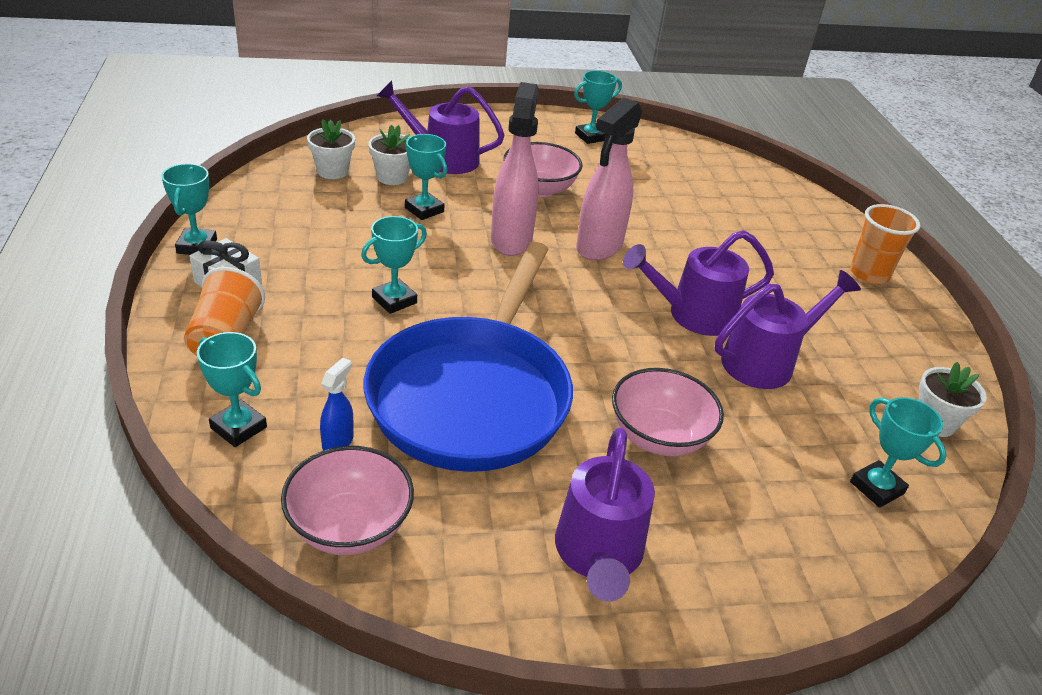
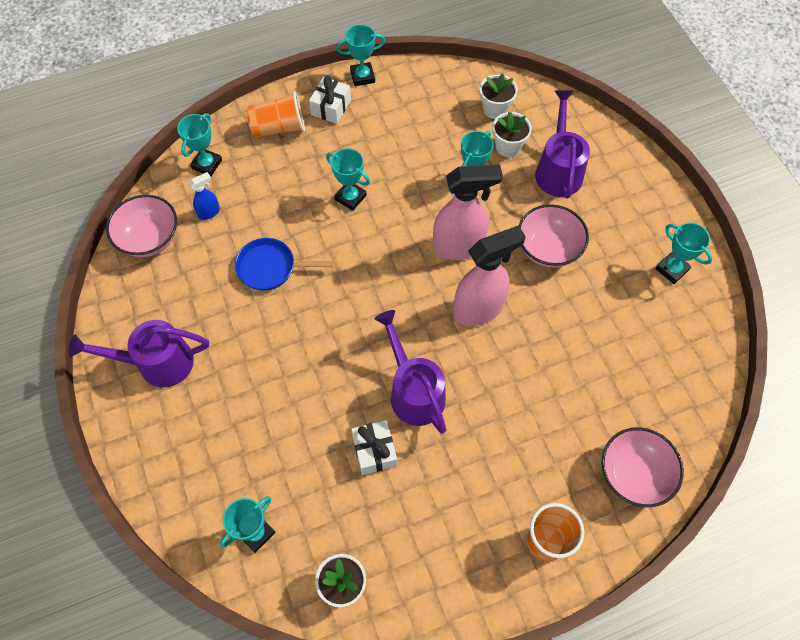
camera: 80 degrees right, 25 degrees up
(338, 442) = (209, 212): blue spray bottle -> blue spray bottle turned 45 degrees counterclockwise
(473, 395) = (270, 267): blue pan -> blue pan, size x0.44
(599, 247) = (479, 309): pink spray bottle -> pink spray bottle turned 135 degrees clockwise
(659, 437) = (265, 383): pink bowl -> pink bowl (633, 474)
(766, 361) = (374, 451): purple watering can -> white gift

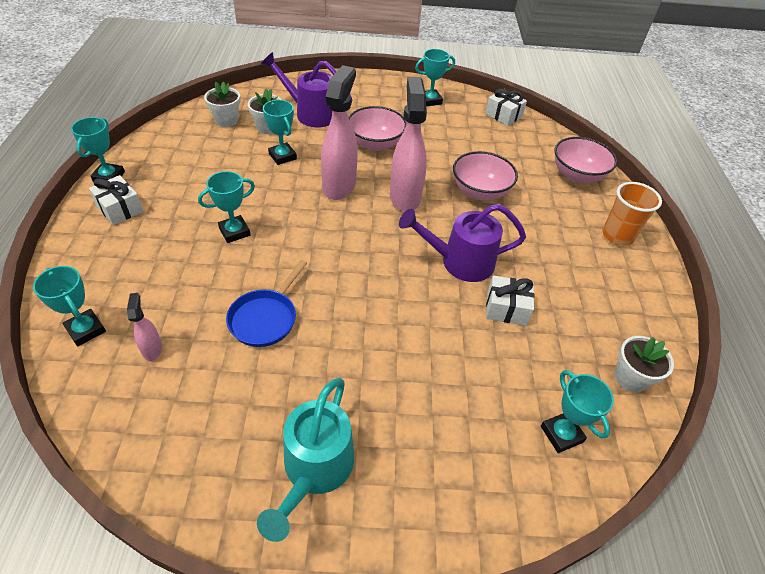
camera: 70 degrees left, 15 degrees down
(149, 239) = (136, 423): pink bowl -> pink bowl (480, 191)
(156, 363) = (314, 471): purple watering can -> turquoise watering can
(209, 212) = (152, 349): blue spray bottle -> pink spray bottle
(279, 128) = (103, 254): orange cup -> none
(702, 358) = (503, 115): none -> white gift

